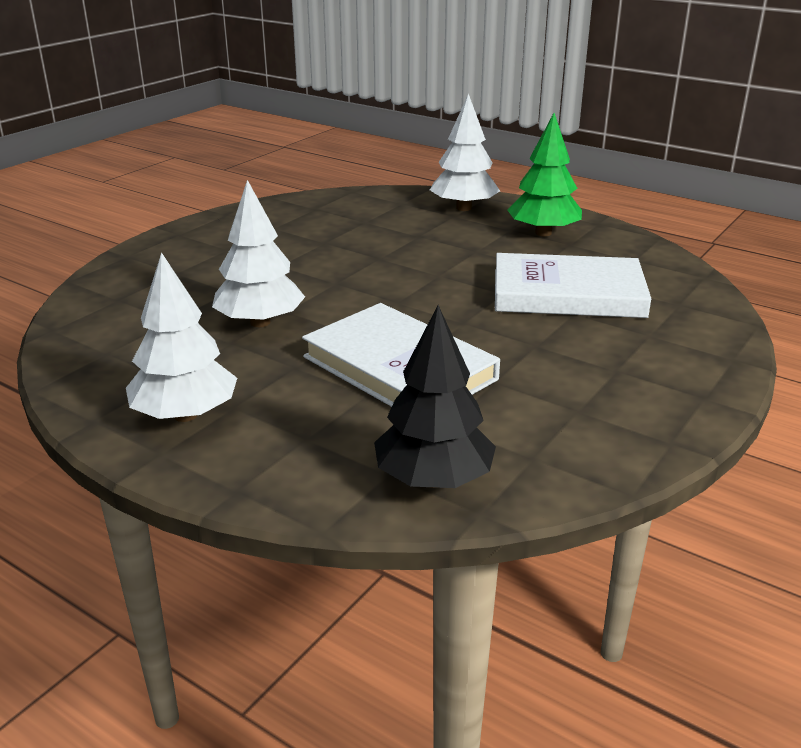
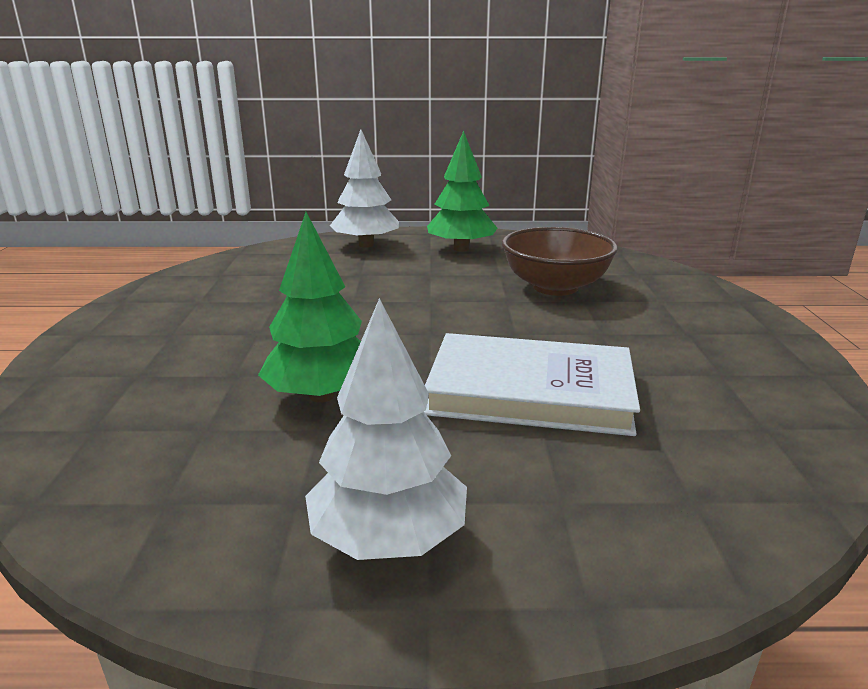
camera: 35 degrees left, 5 degrees down
(260, 322) = (322, 396): white tree -> green tree
(433, 479) = (738, 487): black tree -> none
(567, 293) = (555, 287): white book -> brown bowl

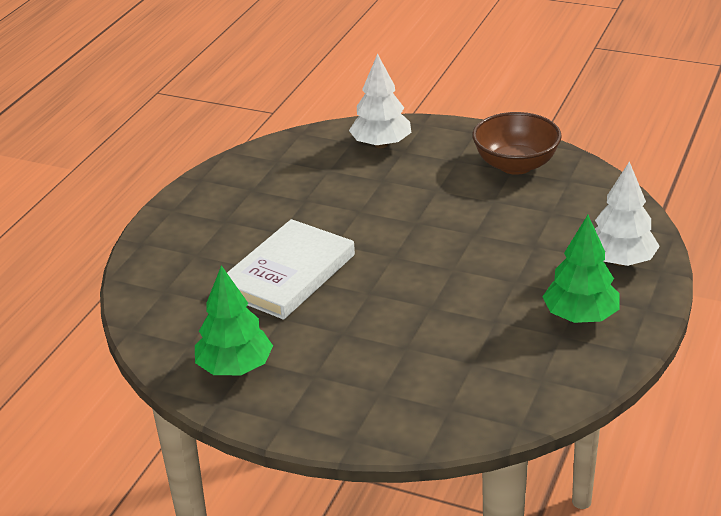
camera: 115 degrees right, 10 degrees up
(322, 396) = (336, 204): green tree -> green tree (235, 368)
(388, 538) = (211, 207): white tree -> white tree (381, 144)
(555, 287) = (443, 342): brown bowl -> brown bowl (515, 165)

